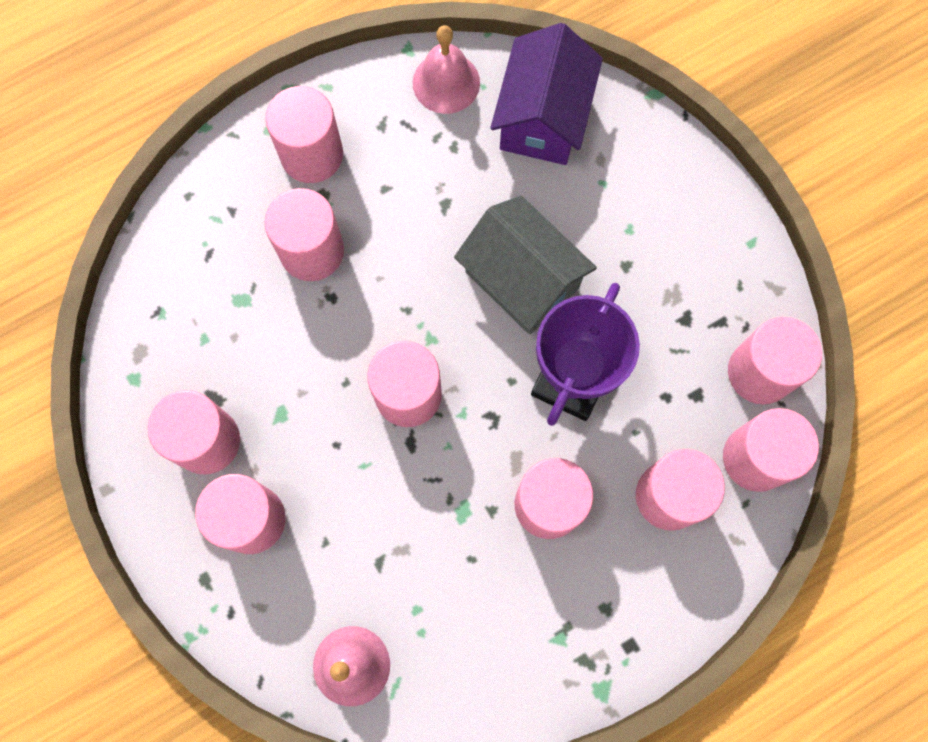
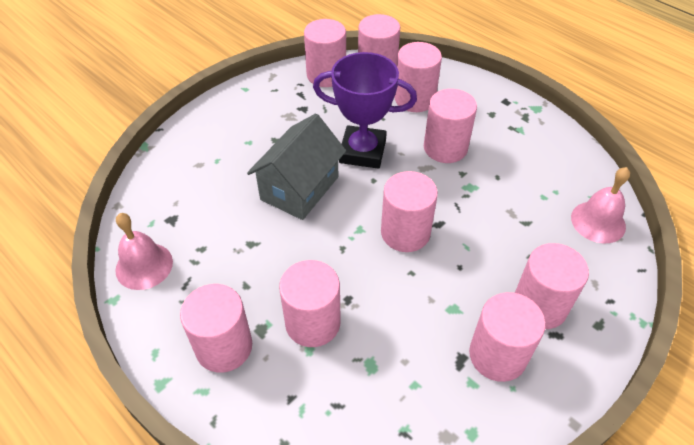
camera: 105 degrees left, 25 degrees down
(543, 118) = (170, 200): purple house -> none

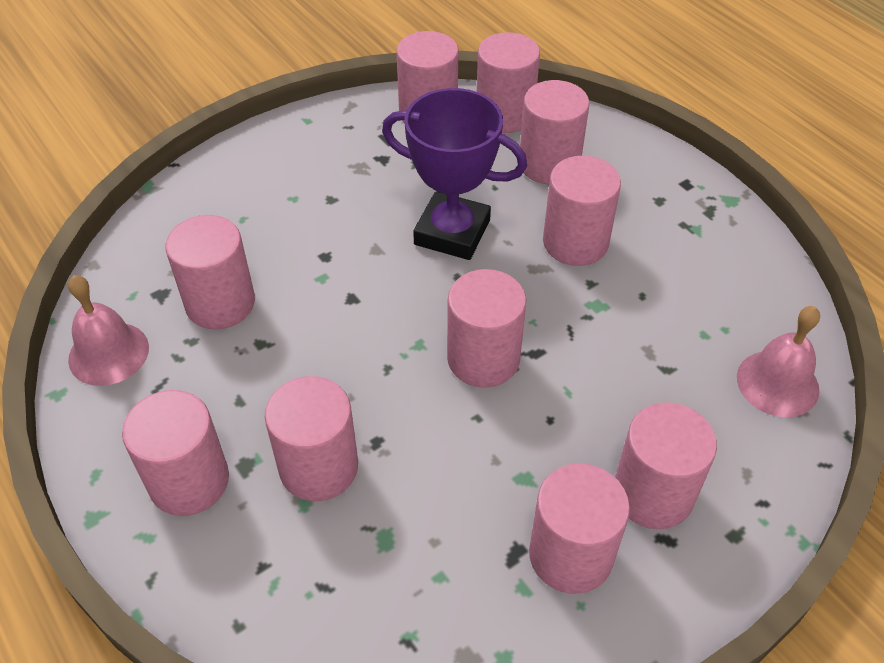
camera: 10 degrees right, 0 degrees up
(215, 220) = (220, 303): none -> pink cylinder
(300, 188) = (348, 274): grey house -> none

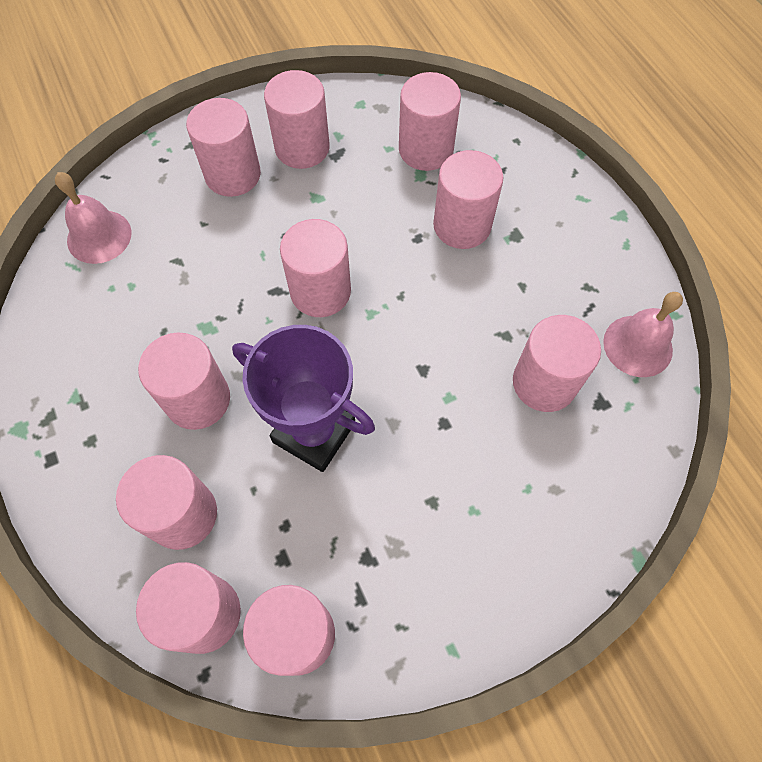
camera: 170 degrees left, 15 degrees up
(189, 481) = (556, 229): pink cylinder -> pink cylinder (426, 150)

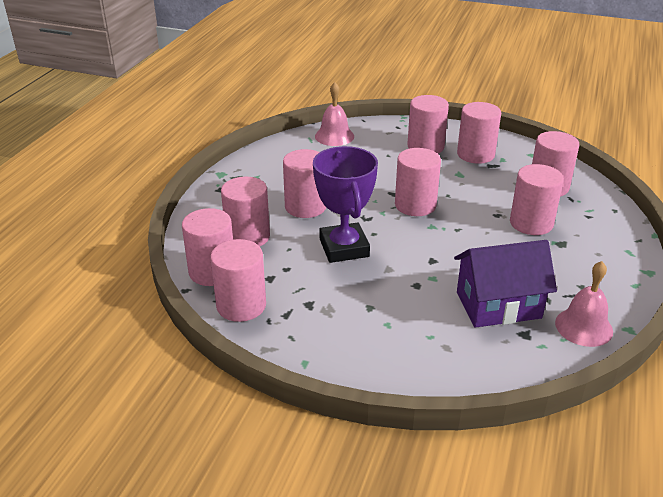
camera: 45 degrees right, 30 degrees down
(544, 383) = (498, 305): pink cylinder -> purple house

